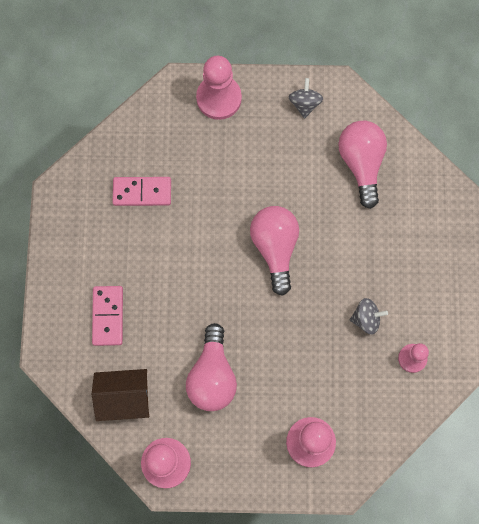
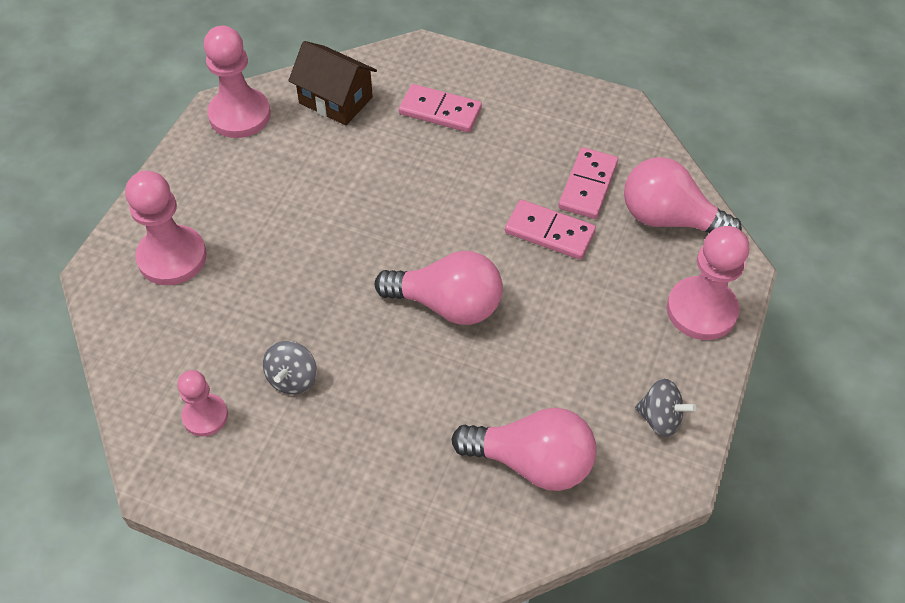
camera: 110 degrees right, 20 degrees down
(124, 397) = (336, 100): brown house -> brown house turned 75 degrees counterclockwise
(192, 204) = (549, 232): none -> pink domino
(212, 376) = (313, 185): pink light bulb -> pink light bulb (668, 219)

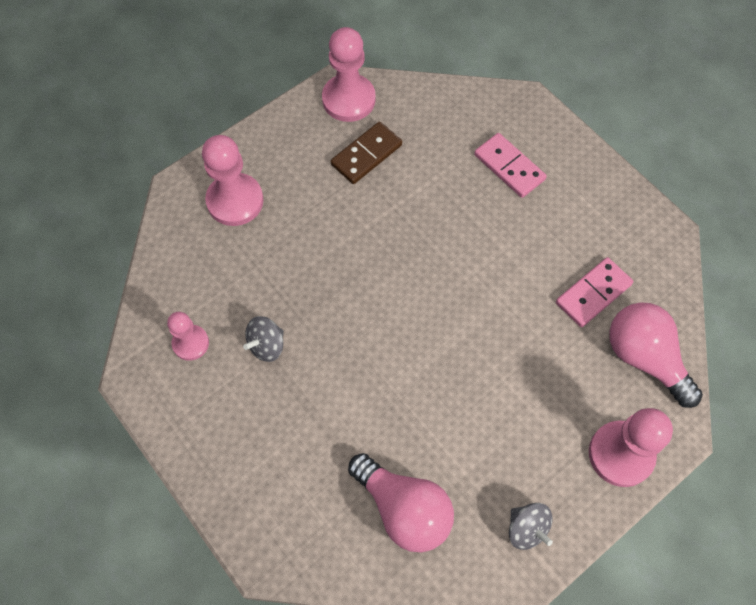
camera: 30 degrees right, 10 degrees up
(290, 157) = (366, 155): none -> brown domino
(336, 100) = (430, 119): brown house -> none
(447, 304) = (416, 343): pink light bulb -> none
(549, 232) = (535, 320): pink domino -> none

